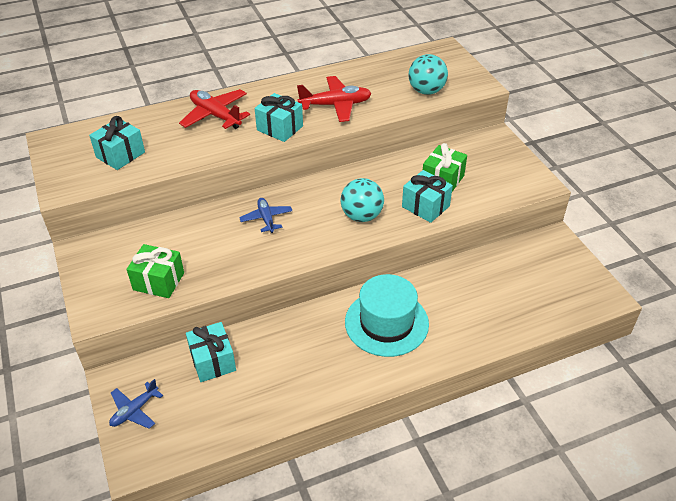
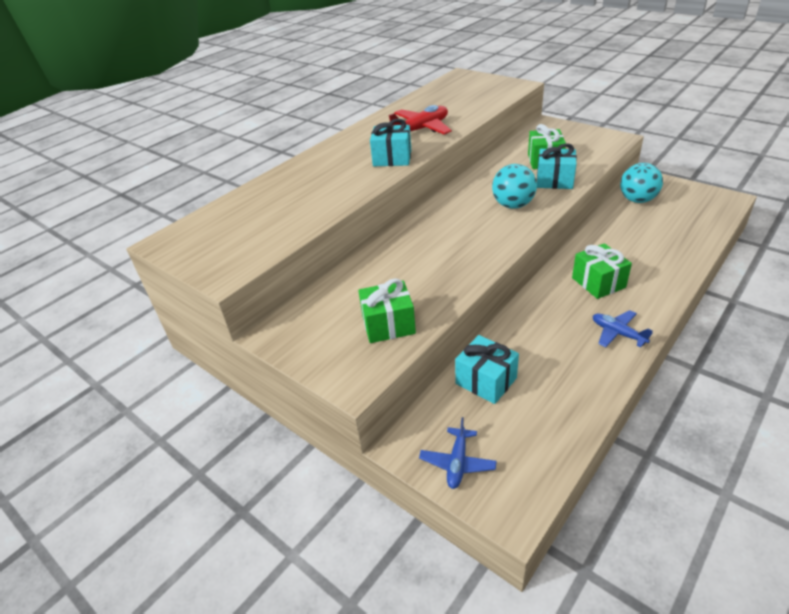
camera: 25 degrees left, 5 degrees down
(120, 155) = (258, 227): turquoise gift -> none
(215, 115) = (320, 169): red plane -> none
(266, 219) = (434, 238): blue plane -> blue plane (618, 333)
(386, 323) = (598, 282): turquoise hat -> green gift
(426, 91) = (482, 100): turquoise ball -> turquoise ball (637, 200)

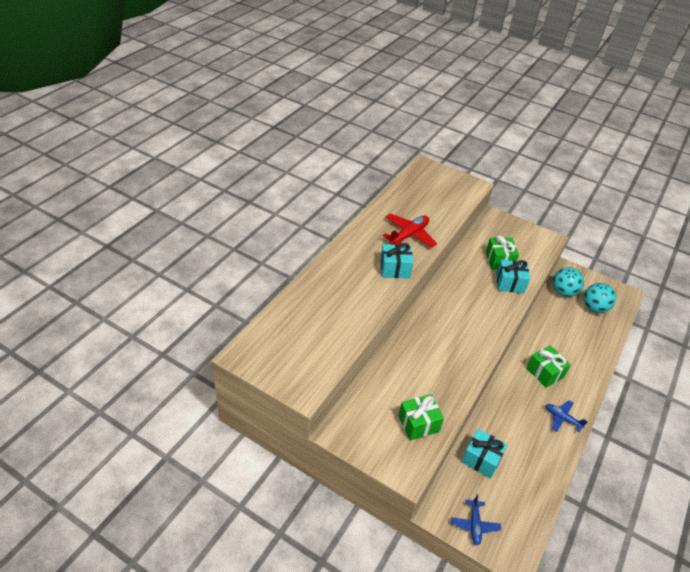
camera: 15 degrees left, 5 degrees up
(513, 205) = (483, 308): turquoise ball -> turquoise ball (594, 308)

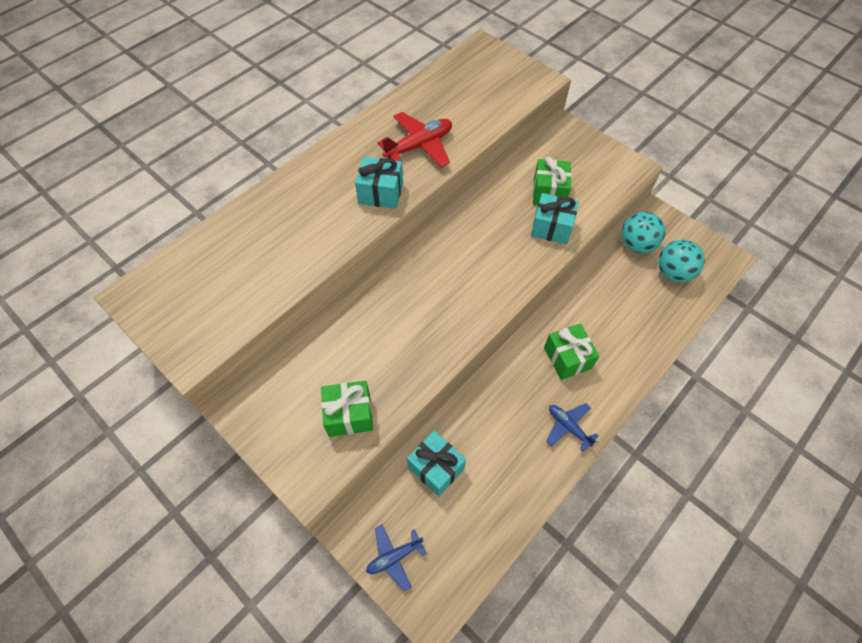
camera: 15 degrees right, 15 degrees up
(474, 525) = (394, 557): blue plane -> blue plane turned 45 degrees clockwise

